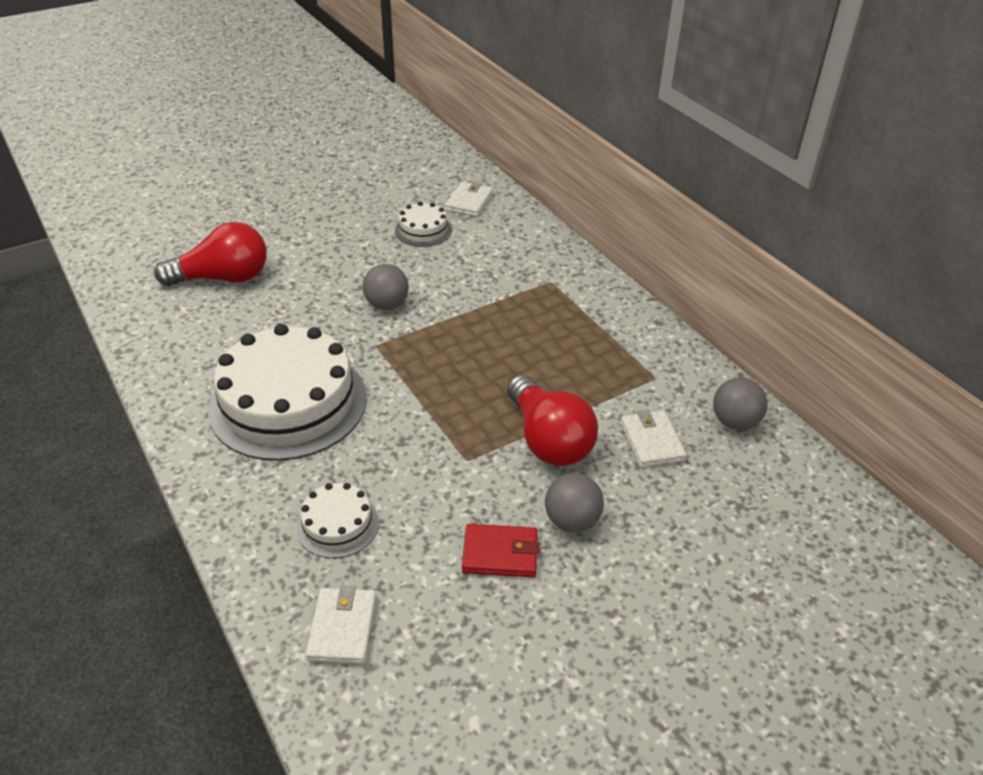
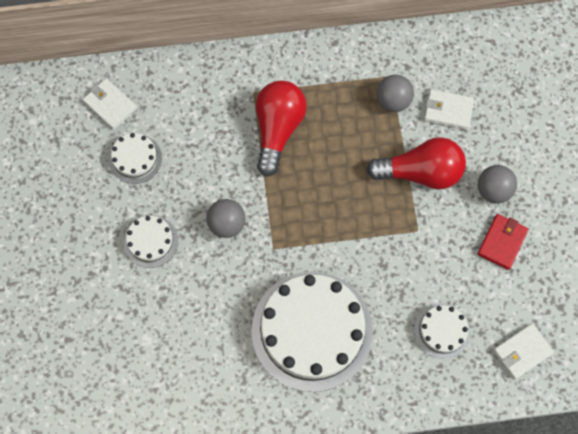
camera: 65 degrees left, 30 degrees up
(223, 278) = (129, 342): red light bulb -> red light bulb (278, 129)
(340, 262) = (151, 241): none -> white cake
(342, 628) = (522, 351): white wallet -> white wallet turned 60 degrees counterclockwise
(734, 422) = (451, 52): grey ball -> grey ball (393, 101)

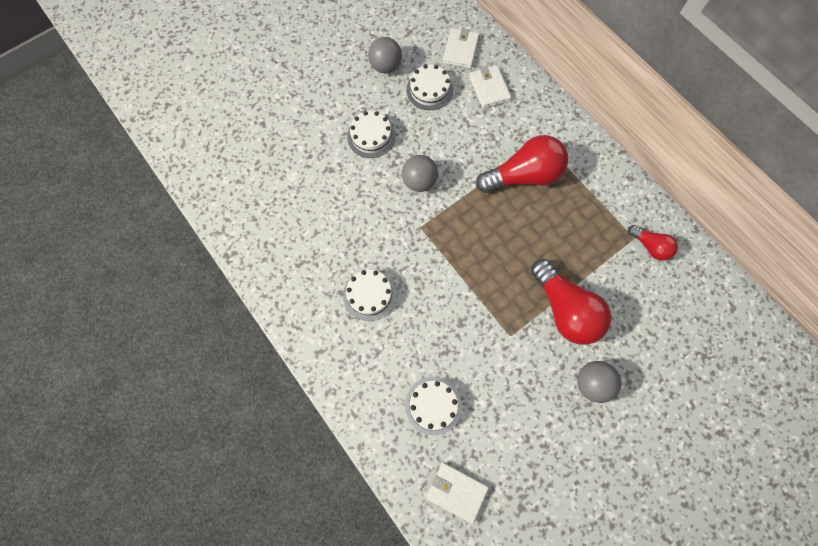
camera: 60 degrees right, 0 degrees up
(312, 330) = (369, 294): white cake -> white cake, size x0.46
(393, 101) = (613, 252): grey ball -> grey ball (385, 66)
(405, 69) = (650, 246): none -> red light bulb
(448, 110) = (638, 303): white wallet -> white wallet (489, 88)
(502, 242) = (548, 417): red wallet -> none

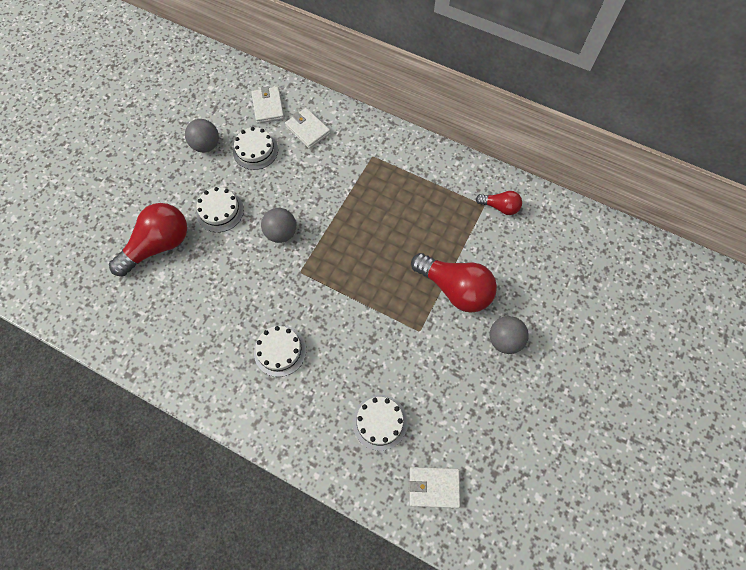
camera: 25 degrees left, 5 degrees down
(523, 176) = (370, 191): red light bulb -> red light bulb (159, 245)

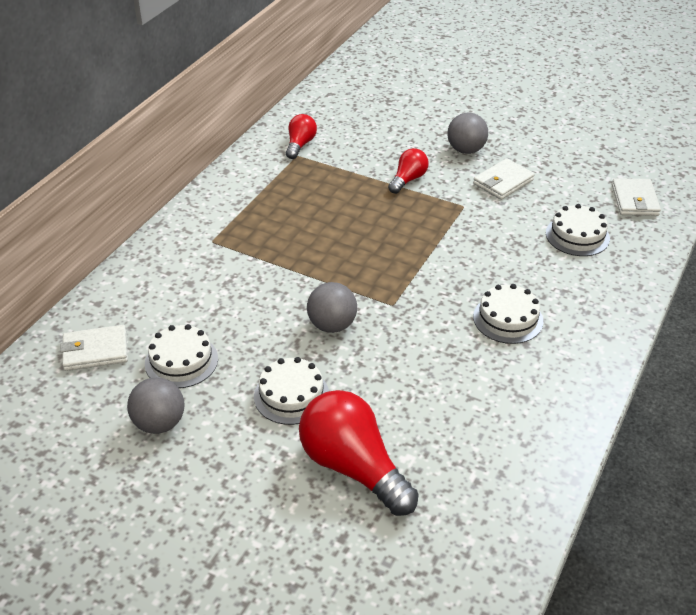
camera: 90 degrees left, 25 degrees down
(308, 130) = (152, 304): white wallet -> white wallet (503, 182)
(455, 289) = (408, 179): red light bulb -> red light bulb, size x0.53

